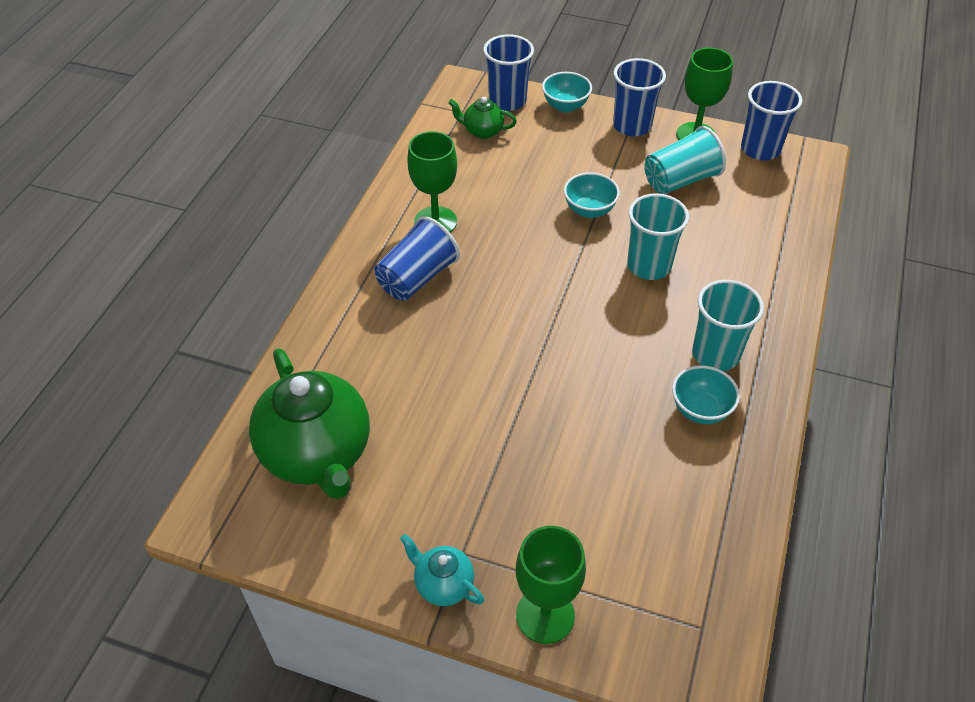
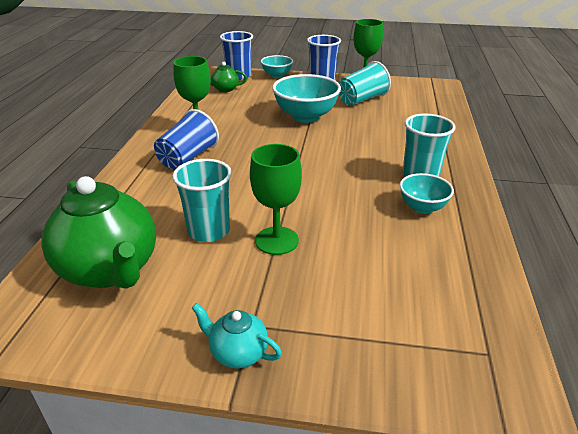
camera: 10 degrees left, 15 degrees down
(545, 615) = (341, 364): green goblet -> green goblet (277, 240)
(589, 210) = (305, 117): turquoise bowl -> turquoise bowl, size x1.73
(649, 266) = (355, 138): turquoise cup -> turquoise cup (209, 231)
(760, 149) = (406, 84): blue cup -> none

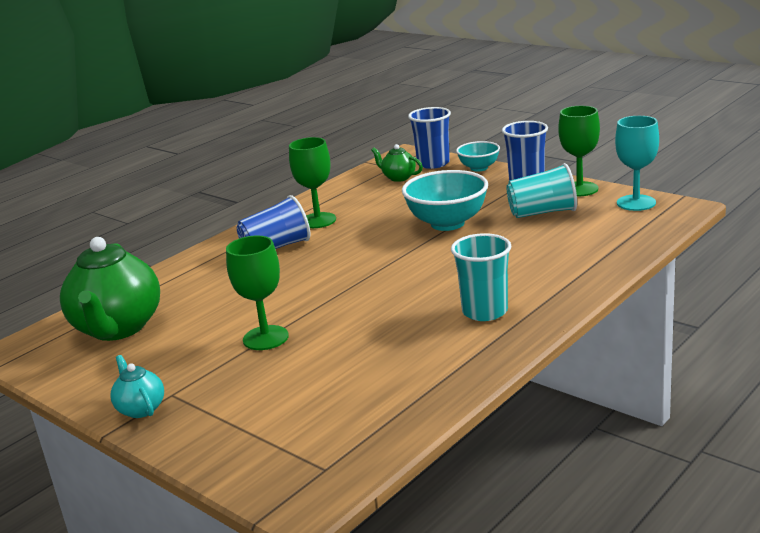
camera: 35 degrees right, 10 degrees down
(209, 231) = (220, 316): turquoise cup -> none
(410, 85) = (636, 203): none -> turquoise goblet
(422, 207) = (441, 342): turquoise bowl -> none

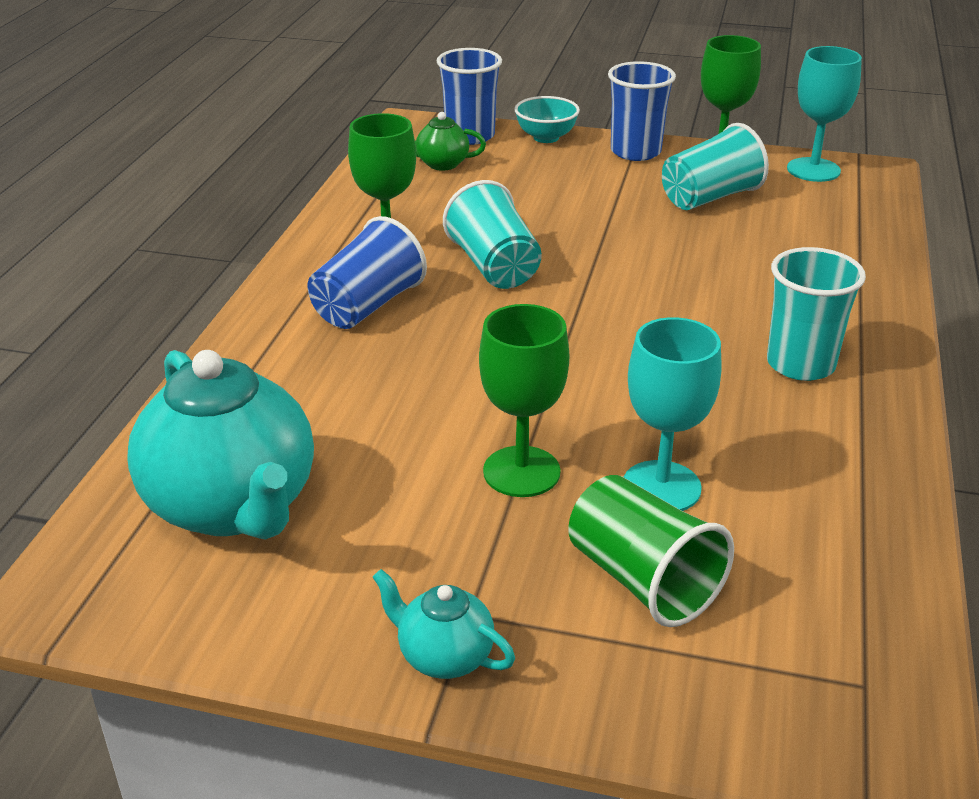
camera: 30 degrees left, 10 degrees up
(118, 328) = (233, 506): green teapot -> turquoise teapot
(268, 398) = (642, 580): none -> green cup
(329, 358) = (661, 487): none -> turquoise goblet
(366, 236) = (494, 267): none -> turquoise cup
(447, 223) = (595, 230): turquoise bowl -> none

